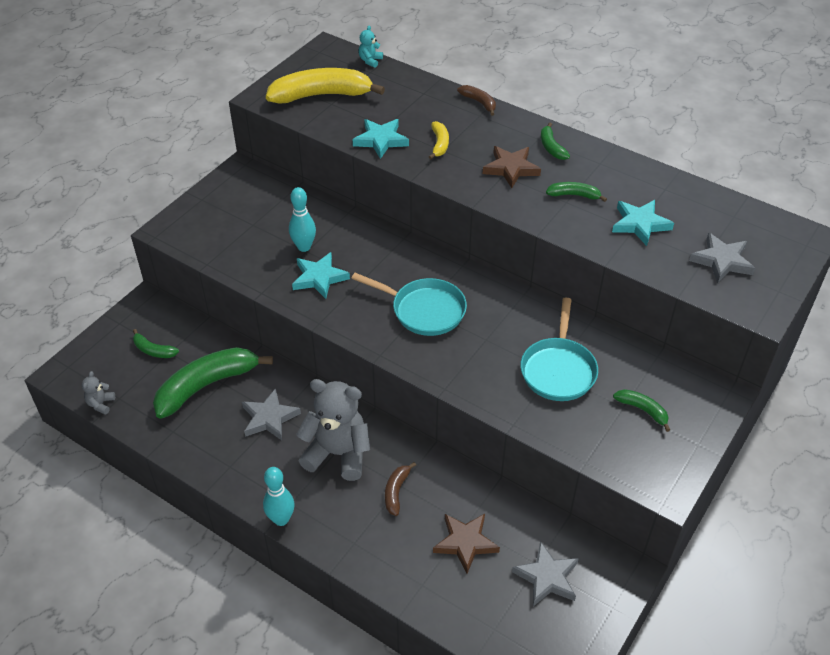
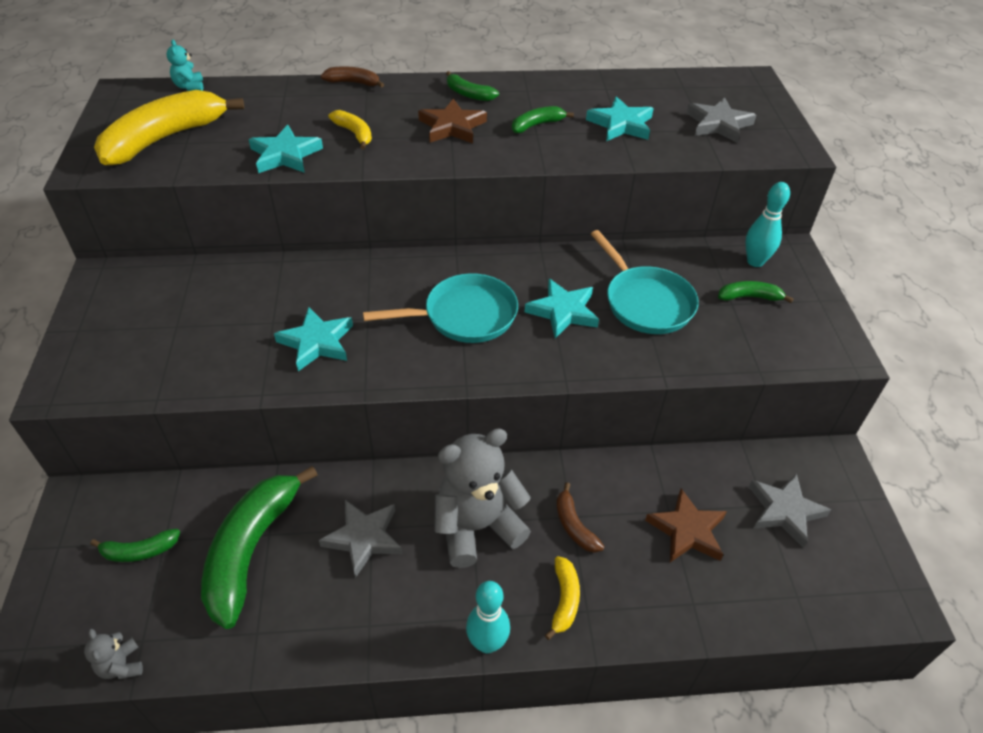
camera: 40 degrees left, 0 degrees up
(304, 247) = (265, 319): turquoise bowling pin -> turquoise bowling pin (755, 261)
(346, 527) = (564, 600): none -> yellow banana
(492, 343) = (563, 311): none -> turquoise star

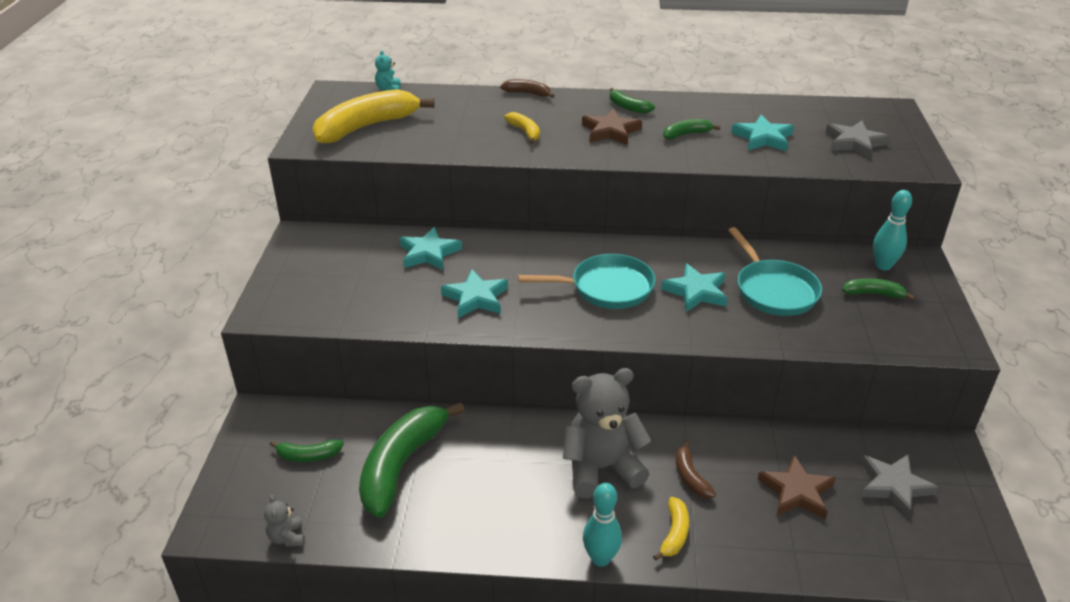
camera: 10 degrees right, 10 degrees down
(285, 155) = (465, 145): turquoise star -> turquoise star (428, 253)
(364, 538) = (499, 466): grey star -> none

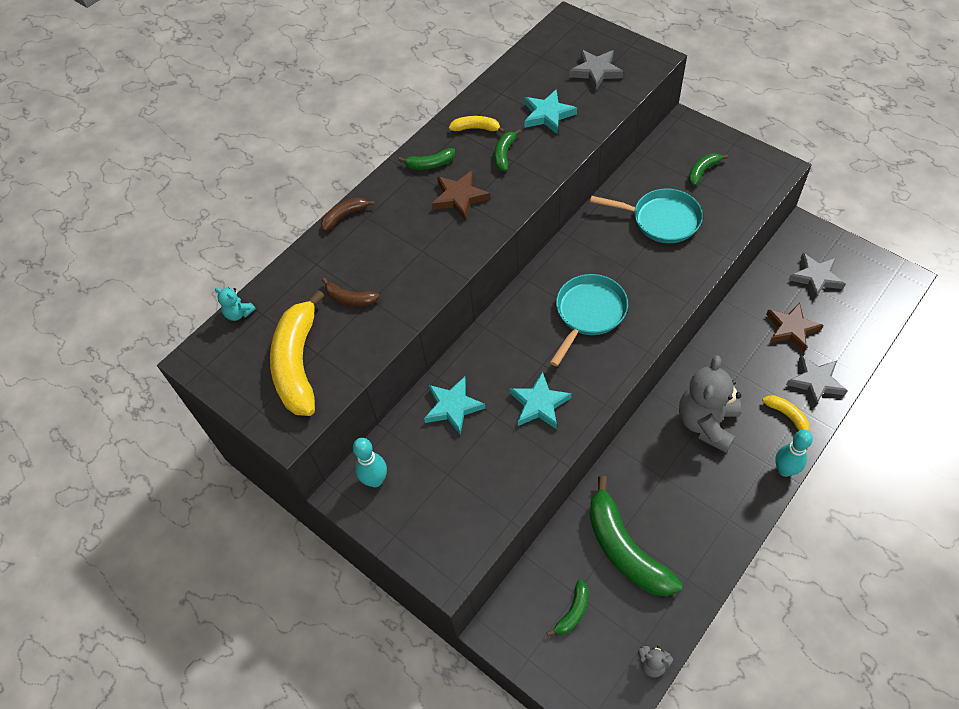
camera: 50 degrees left, 20 degrees up
(525, 132) = (411, 253): yellow banana -> yellow banana (476, 128)
(690, 477) = (745, 377): brown banana -> brown banana (350, 298)
(696, 292) = (631, 263): turquoise star -> none
(746, 542) = (815, 382): none -> grey star
(883, 266) = (677, 145): turquoise bowling pin -> turquoise bowling pin (375, 480)

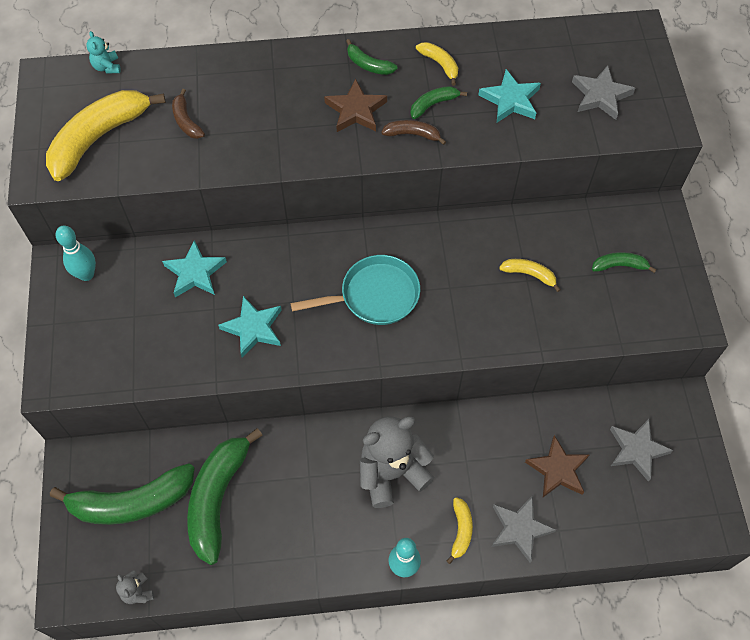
camera: 40 degrees right, 5 degrees up
(344, 216) = (259, 54): brown banana -> brown banana (412, 134)
(573, 612) = (132, 502): green banana -> green banana, size x2.16
(661, 219) = (529, 274): turquoise pan -> yellow banana

